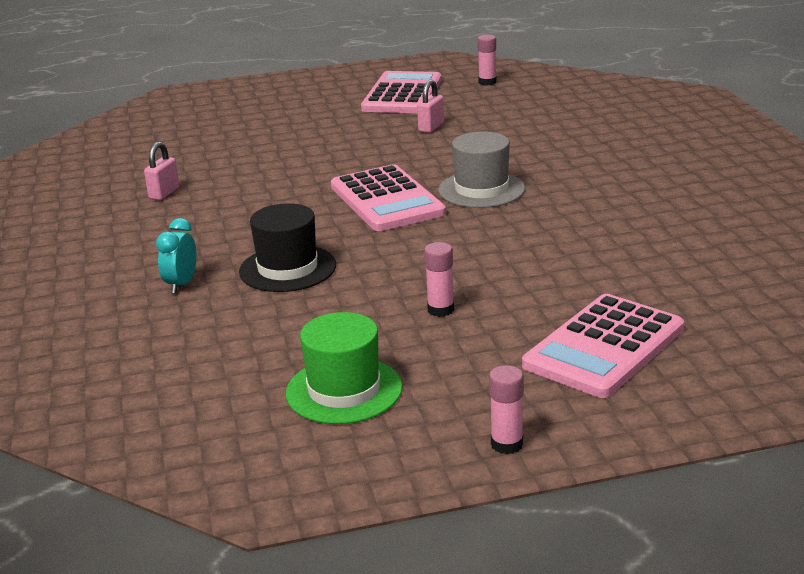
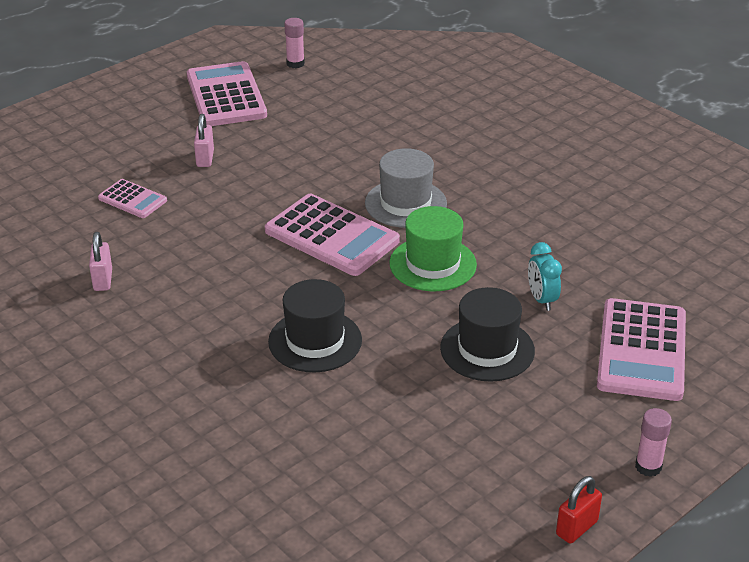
camera: 30 degrees left, 10 degrees up
(181, 284) = (233, 387): turquoise clock -> turquoise clock (542, 299)
(248, 147) = (132, 199): none -> pink calculator
(344, 390) = (483, 456): green hat -> green hat (432, 264)
(373, 473) = (576, 528): none -> red padlock
(431, 127) = (293, 135): pink padlock -> pink padlock (205, 159)
(440, 310) = (487, 349): pink glue stick -> black hat

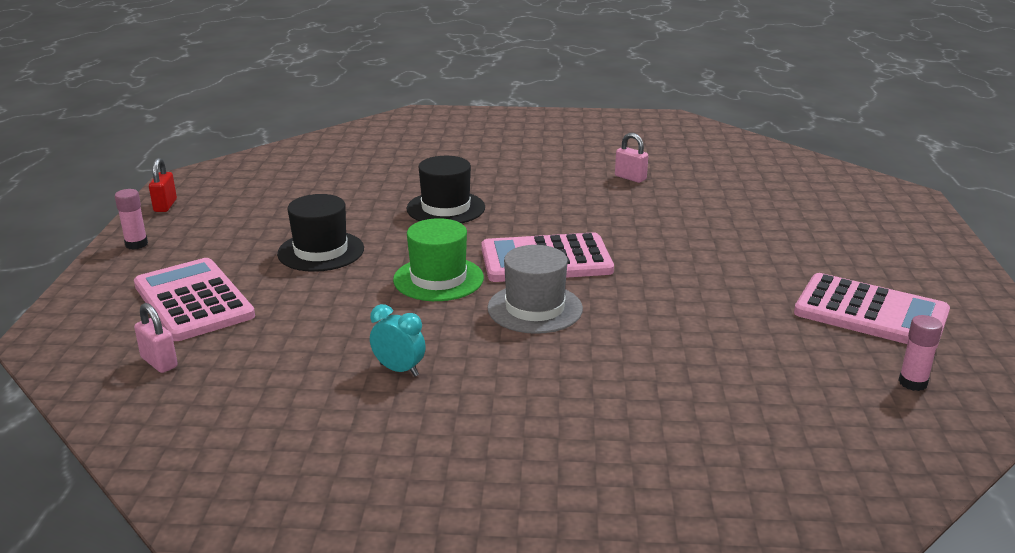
camera: 135 degrees right, 10 degrees down
(132, 199) = (723, 215): pink calculator -> none
(205, 159) = (749, 260): pink padlock -> pink padlock (159, 362)
(542, 299) = (316, 296): turquoise clock -> turquoise clock (399, 370)

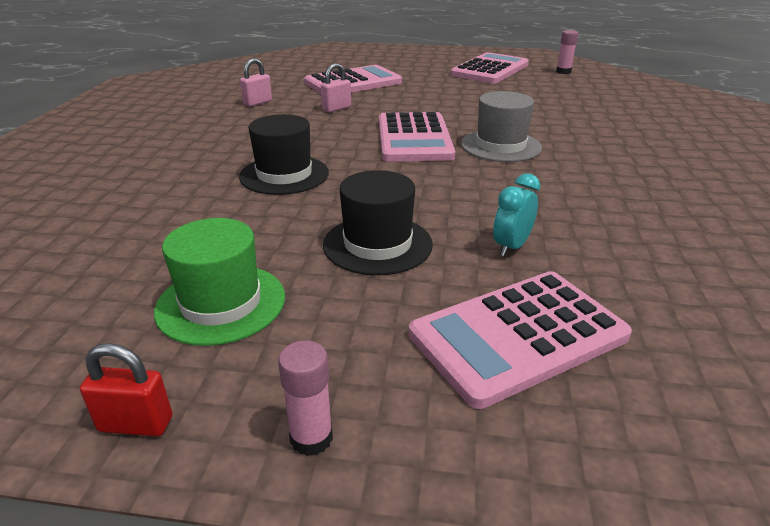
camera: 85 degrees left, 5 degrees up
(159, 362) = (685, 345): pink padlock -> pink padlock (336, 108)
(399, 370) = (621, 198): turquoise clock -> turquoise clock (511, 247)
(438, 279) = (449, 180): green hat -> green hat (221, 303)
(733, 218) = (353, 82): none -> pink calculator

